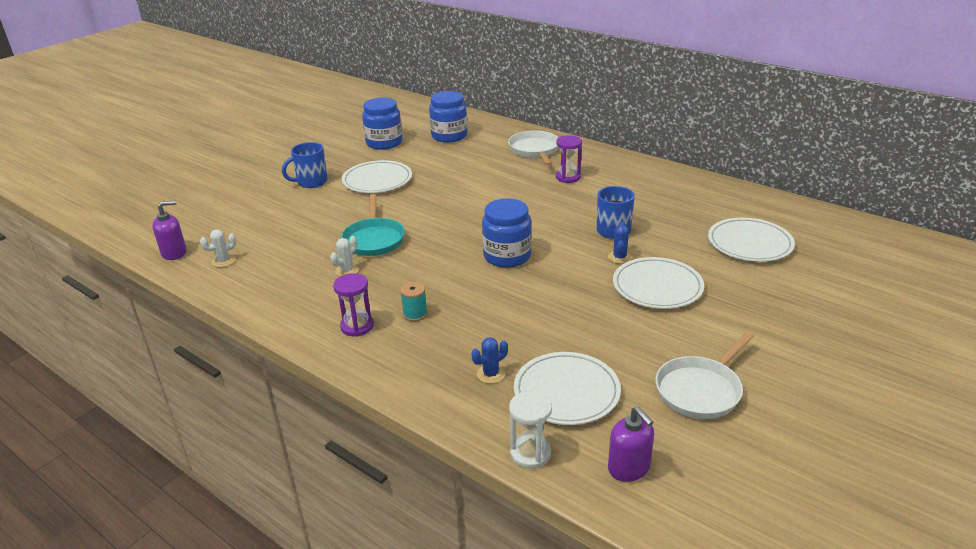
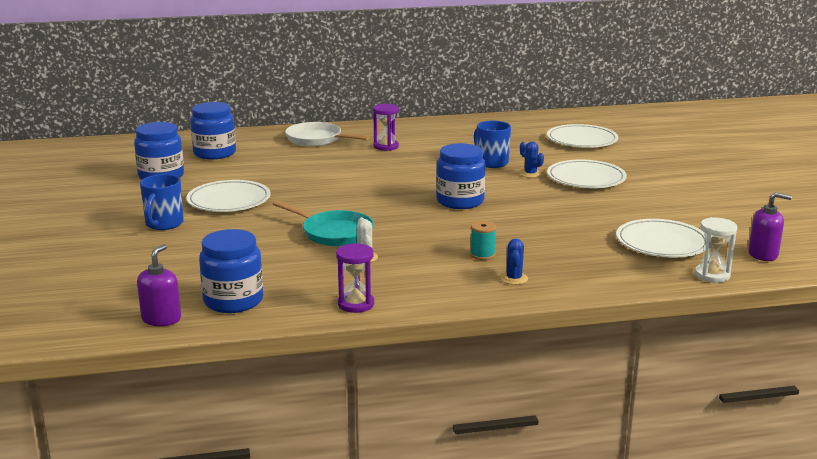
camera: 50 degrees left, 10 degrees down
(223, 261) = (233, 301): white cactus -> blue jar
(357, 326) = (461, 279): purple hourglass -> purple hourglass (356, 304)
(491, 374) = (605, 257): blue cactus -> blue cactus (514, 278)
(701, 390) = (715, 210): white pan -> none

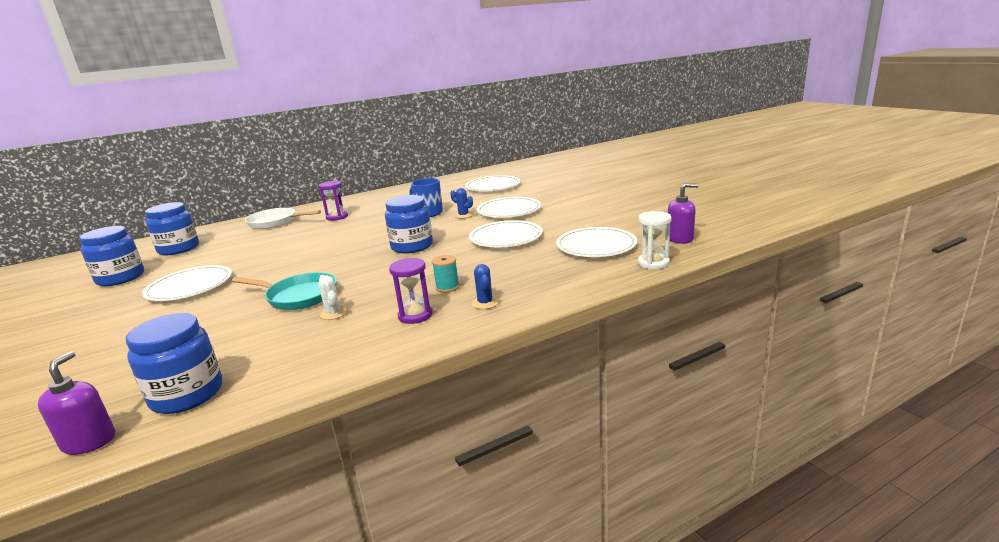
camera: 15 degrees left, 0 degrees up
(164, 224) = (115, 324): blue mug -> none
(356, 304) = (331, 366): purple hourglass -> purple hourglass (415, 315)
(566, 212) = (506, 238): none -> white plate

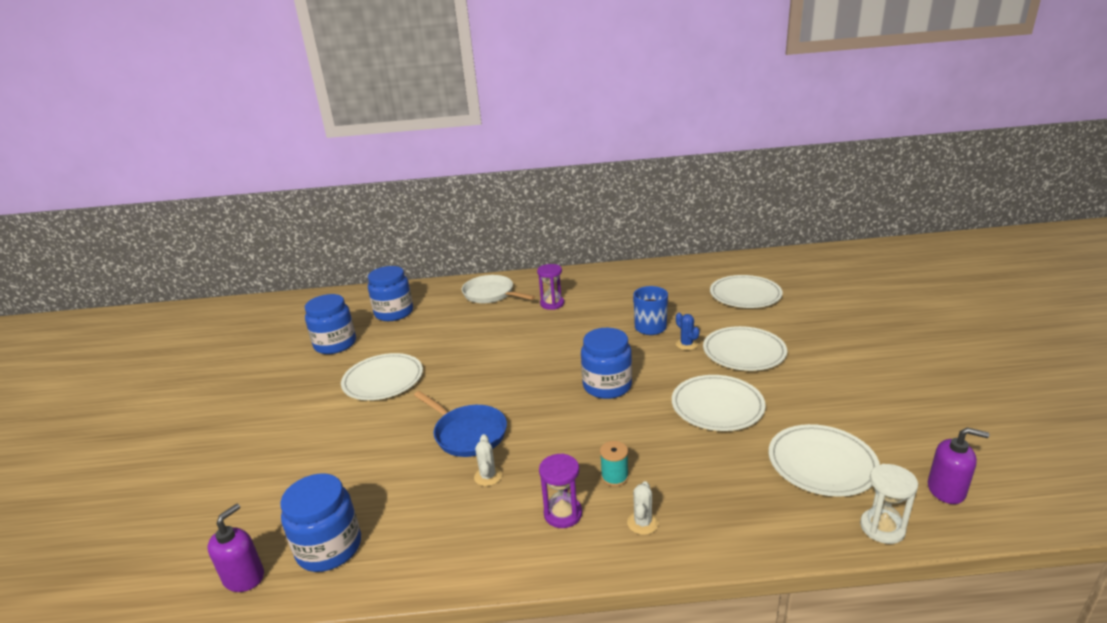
camera: 25 degrees right, 5 degrees up
(298, 296) = (467, 433): turquoise pan -> blue pan
(485, 303) = (643, 523): blue cactus -> white cactus

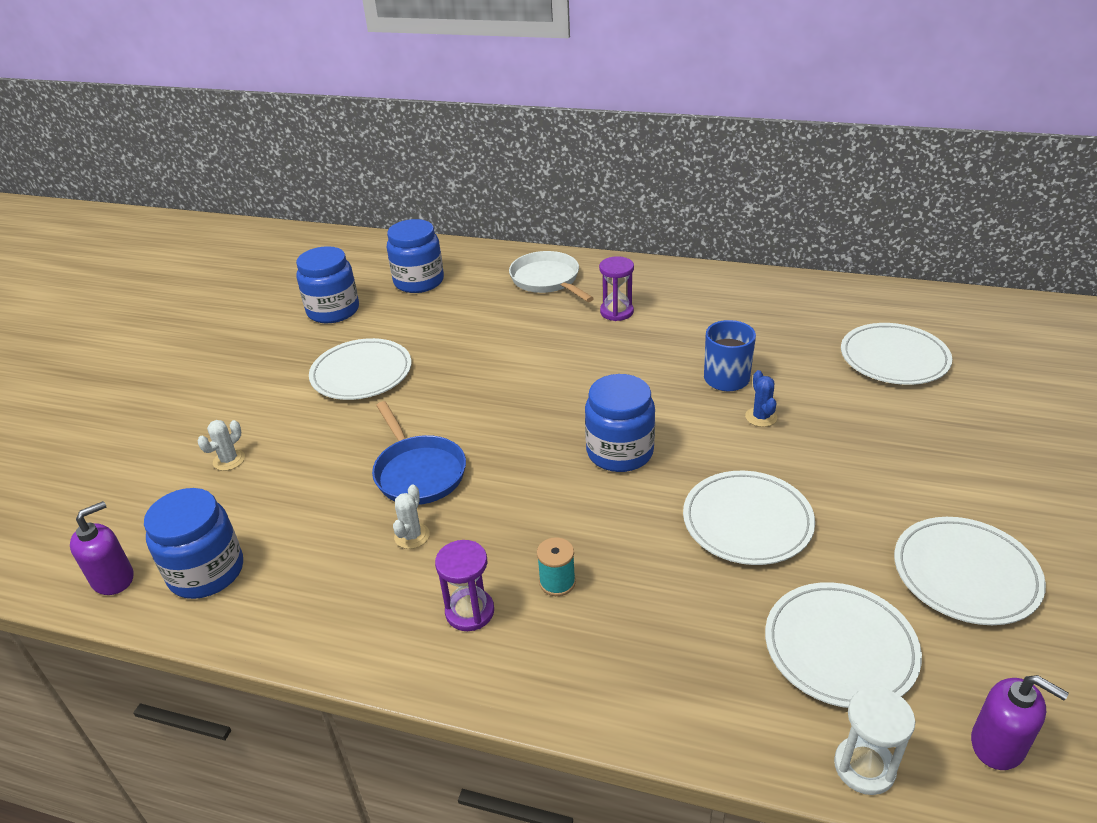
camera: 20 degrees right, 10 degrees up
(643, 523) = (556, 655): white cactus -> white cactus (229, 460)
(744, 352) = (835, 449): white plate -> white plate (965, 574)

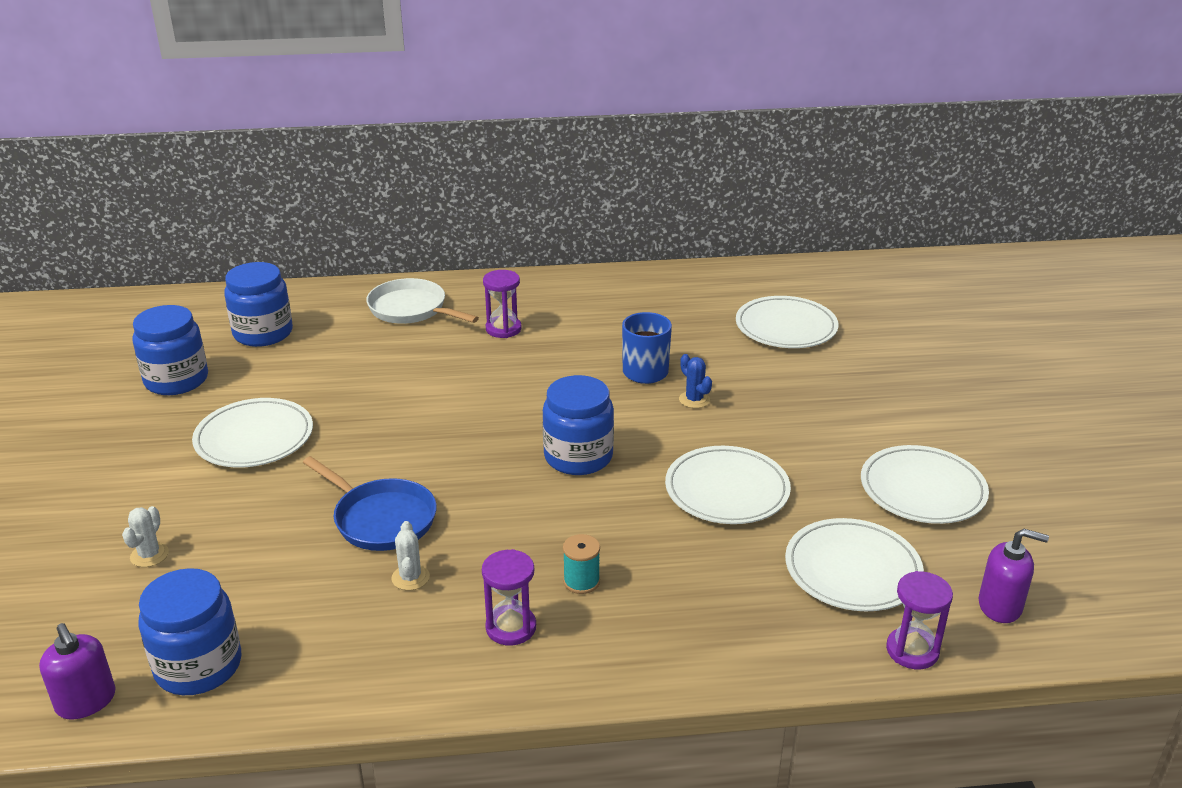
camera: 25 degrees left, 5 degrees down
(113, 579) = (86, 701): purple soap dispenser -> purple soap dispenser turned 120 degrees clockwise
(864, 767) = (912, 650): white hourglass -> purple hourglass

